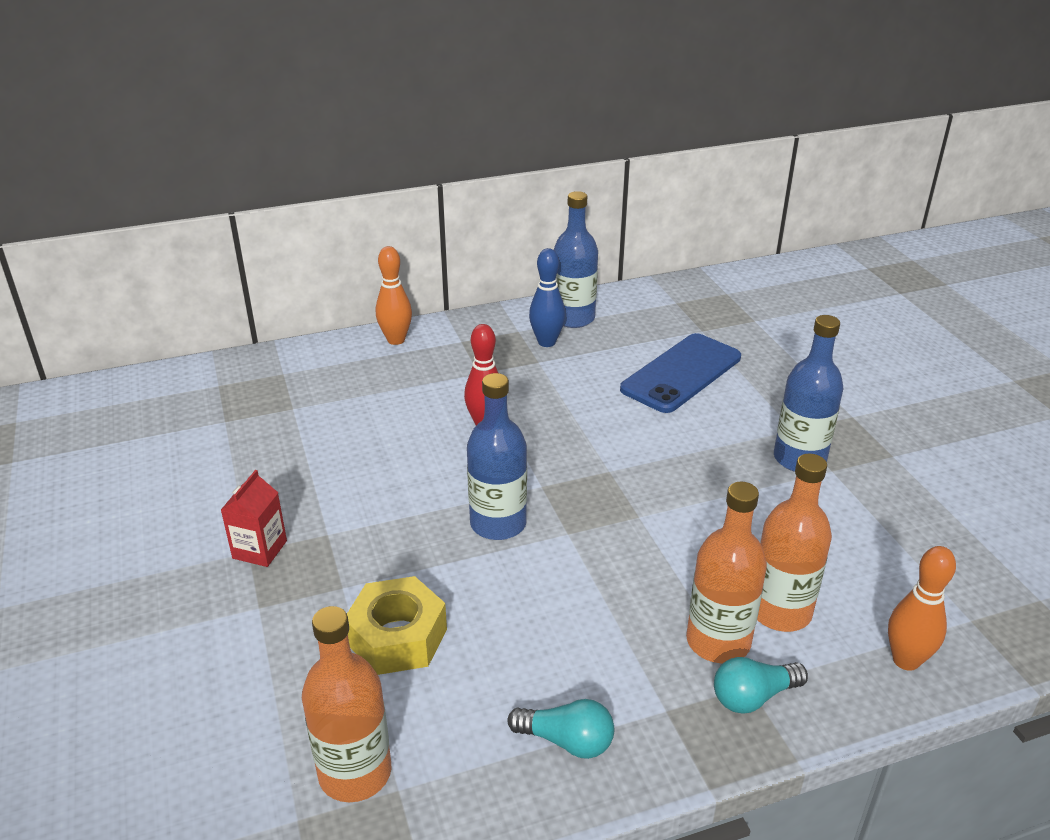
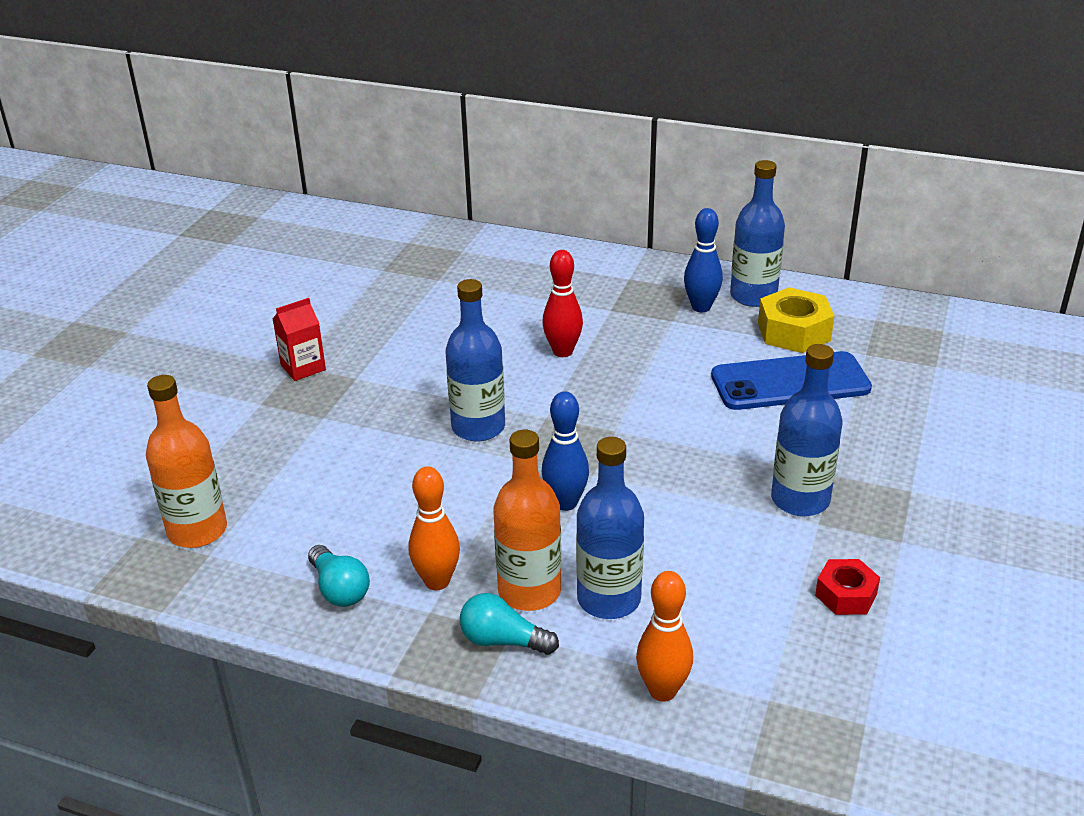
camera: 40 degrees right, 0 degrees up
(396, 340) = (577, 257): orange bowling pin -> orange bowling pin (437, 581)
(397, 637) = (318, 466): yellow nut -> yellow nut (793, 332)
(649, 551) = (565, 503): none -> blue bowling pin
(780, 611) = (609, 599): orange bottle -> blue bottle
(913, 513) = (846, 595): none -> red nut

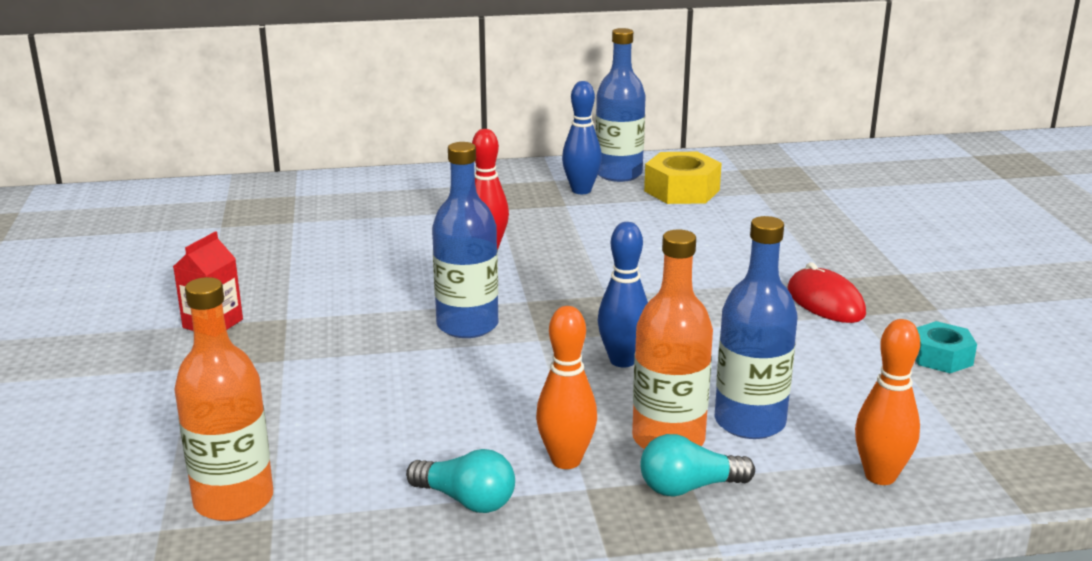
camera: 30 degrees left, 10 degrees down
(790, 382) = (719, 225): blue phone -> none
(800, 500) = (825, 302): blue bottle -> red mouse
(846, 595) = (941, 357): red nut -> turquoise nut

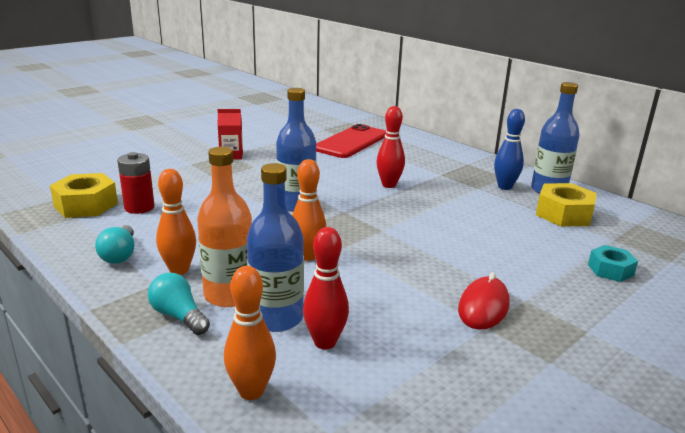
camera: 55 degrees right, 0 degrees up
(233, 500) = (86, 205): orange bottle -> yellow nut
(307, 224) = (351, 142): none -> red phone
(313, 450) = (139, 207): none -> red battery
(622, 361) = (307, 256): blue bowling pin -> orange bowling pin
(821, 407) = (325, 342): none -> red bowling pin
(941, 357) = (467, 382): turquoise nut -> turquoise nut (610, 270)

